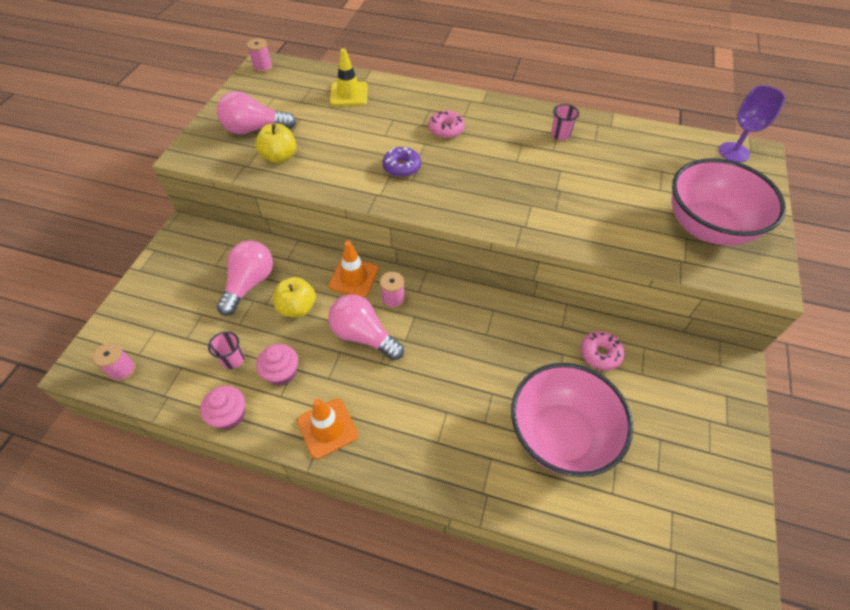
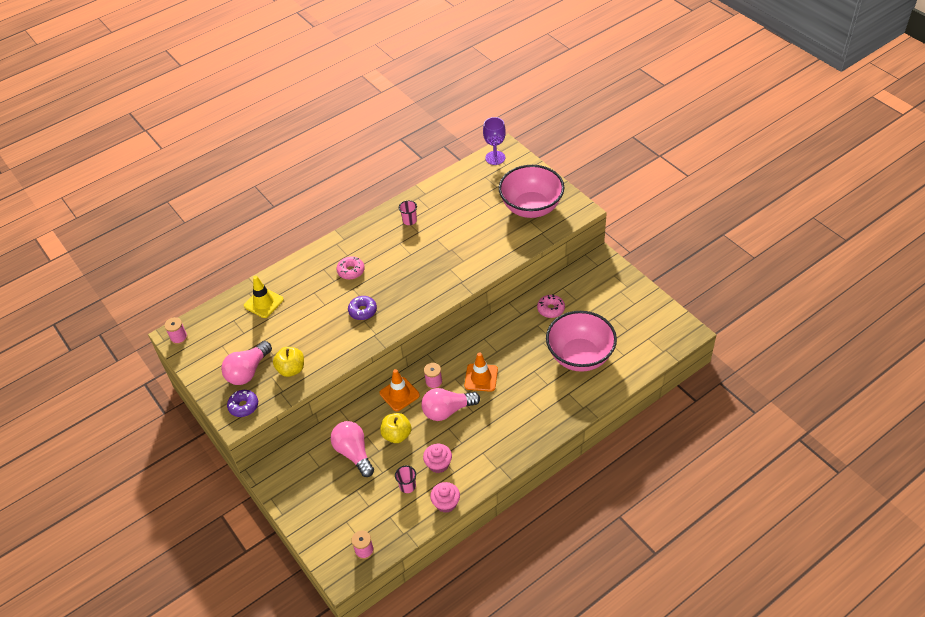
camera: 50 degrees left, 5 degrees down
(208, 149) = (243, 406): none -> purple donut
(327, 428) = (493, 458): orange traffic cone -> orange traffic cone (481, 377)

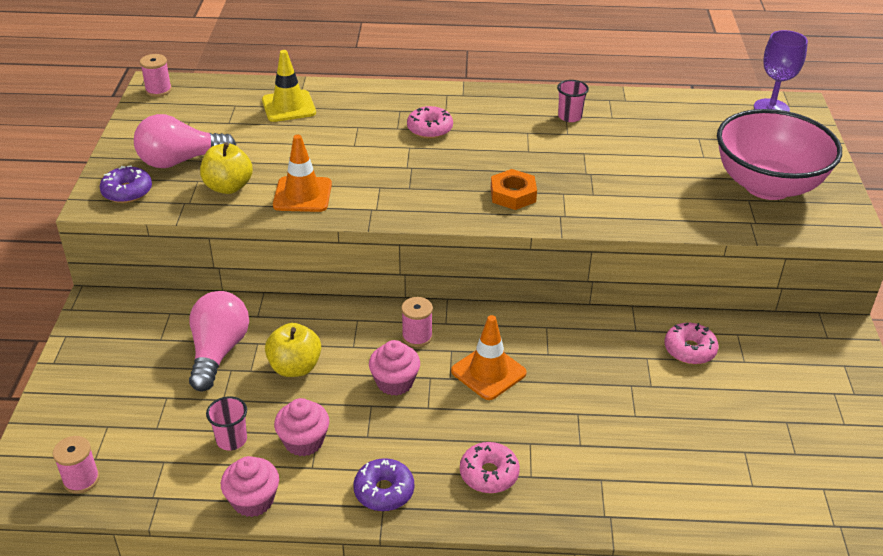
camera: 35 degrees right, 10 degrees down
(363, 311) = (391, 176): purple donut -> purple donut (384, 491)
(399, 394) = (356, 322): orange traffic cone -> orange traffic cone (302, 195)
(429, 284) = (513, 194): none -> orange nut
(447, 410) = (395, 382): pink light bulb -> pink cupcake
(525, 422) = (489, 474): none -> pink donut
(580, 356) = (673, 440): pink bowl -> none

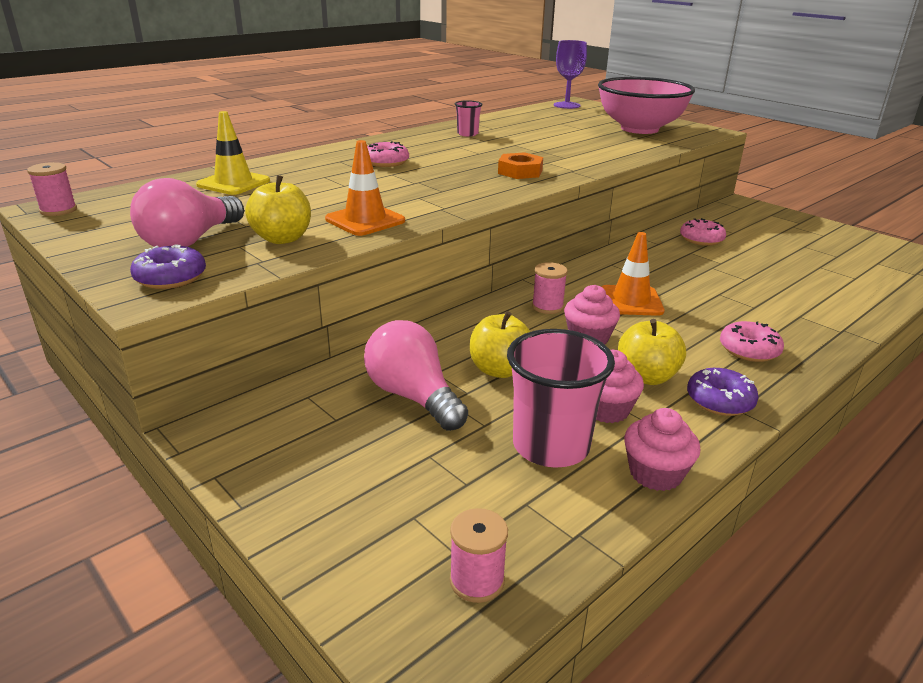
camera: 45 degrees left, 10 degrees down
(231, 440) = (551, 446): pink cup -> pink cup, size x1.96
(373, 439) = (646, 377): none -> yellow apple

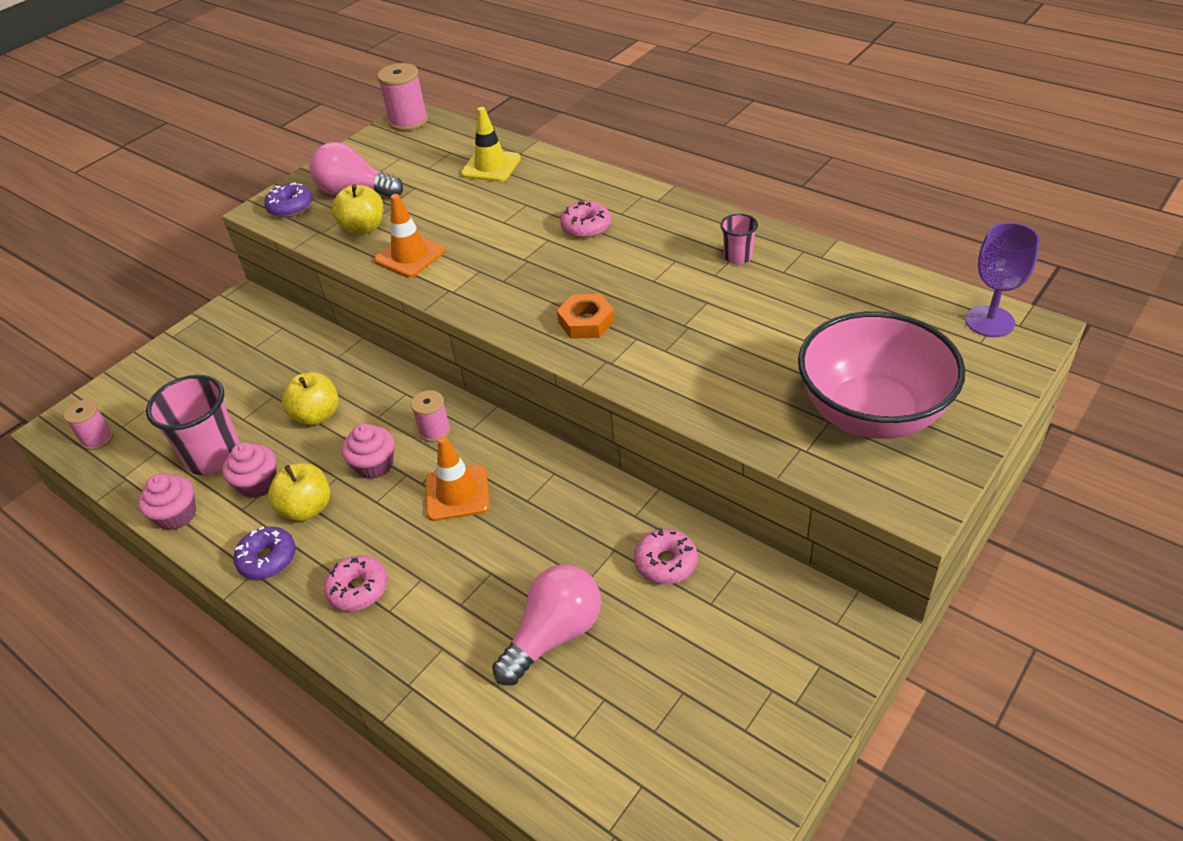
camera: 85 degrees right, 15 degrees up
(58, 210) = (408, 121): pink spool -> pink spool, size x1.58
(413, 396) = (279, 376): pink light bulb -> pink light bulb (554, 634)

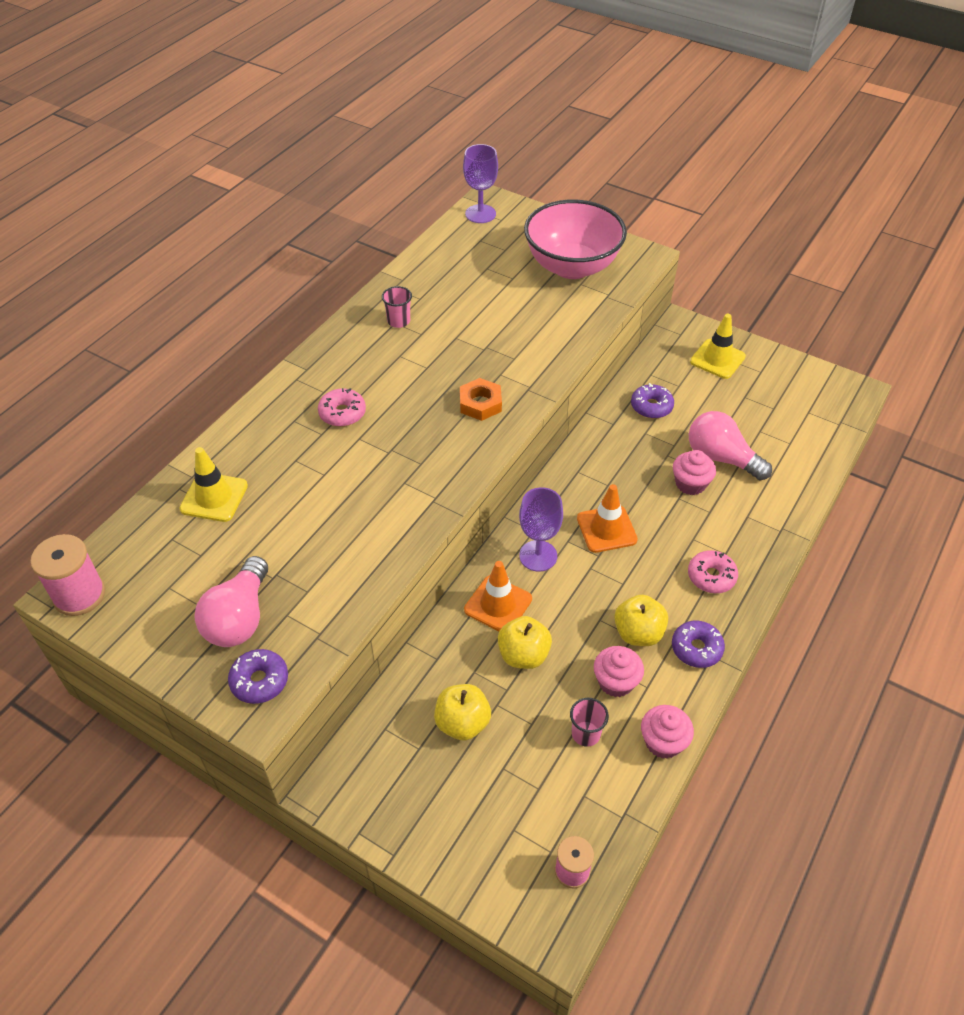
camera: 100 degrees left, 5 degrees up
(214, 456) = (586, 734): pink cup -> pink cup, size x0.51
(363, 228) = (318, 593): yellow apple -> yellow apple (462, 723)
(374, 465) = (583, 593): pink cupcake -> pink cupcake (690, 483)
(410, 256) = (374, 541): orange traffic cone -> orange traffic cone (498, 604)
(435, 431) = (538, 556): pink spool -> purple goblet
(666, 563) = (651, 406): pink donut -> purple donut
(774, 667) = (717, 359): none -> yellow traffic cone

